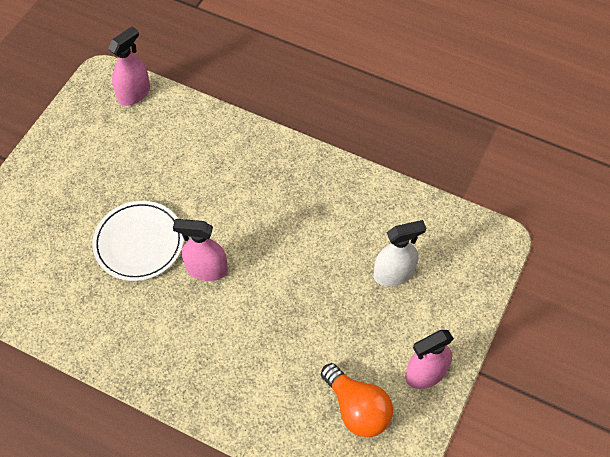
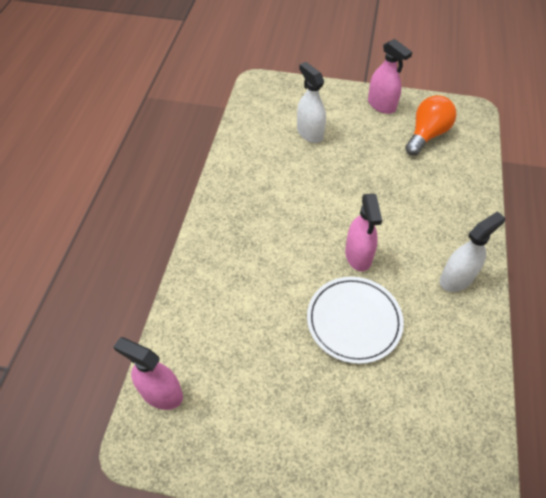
camera: 105 degrees left, 5 degrees down
(147, 350) = (456, 278): none -> white spray bottle

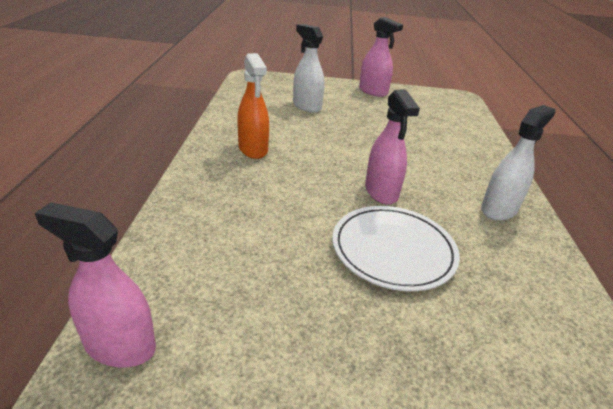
camera: 10 degrees left, 20 degrees down
(254, 199) = (253, 149): none -> orange spray bottle
(427, 135) = (422, 109): orange light bulb -> none

